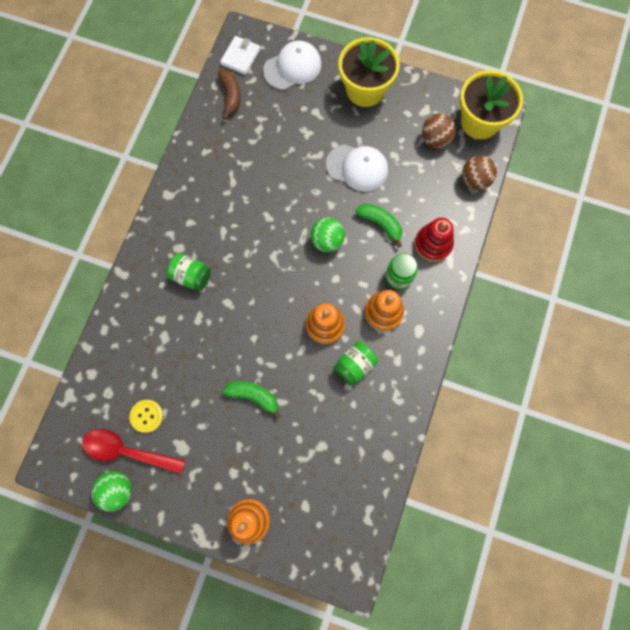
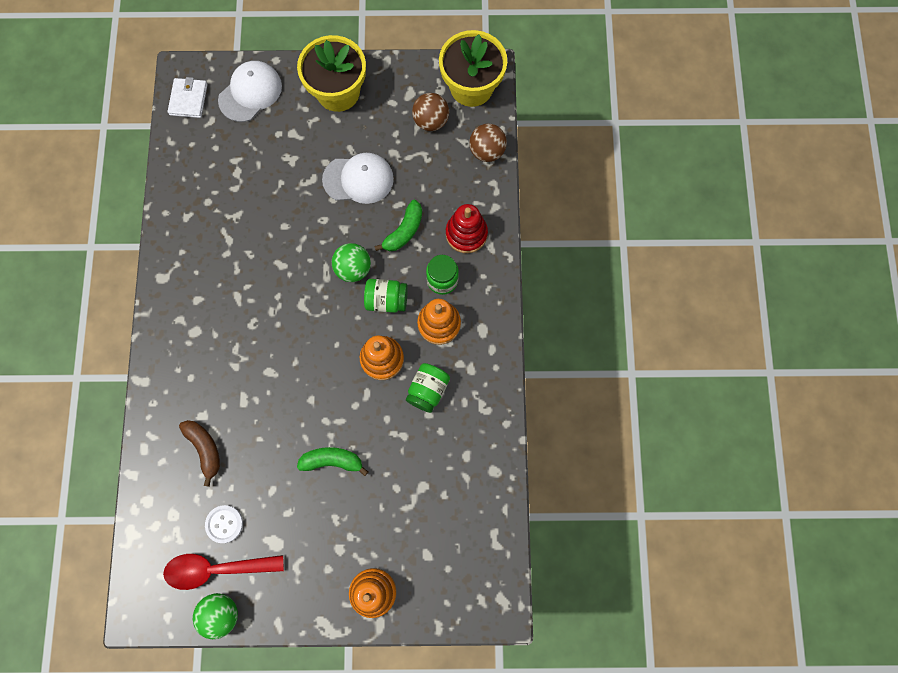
camera: 20 degrees left, 0 degrees up
(146, 416) = (224, 524): yellow button -> white button
(191, 276) = (220, 357): green jar -> green jar (386, 300)
(230, 96) = (193, 146): brown banana -> brown banana (205, 449)
(380, 224) = (404, 231): green banana -> green banana turned 105 degrees clockwise

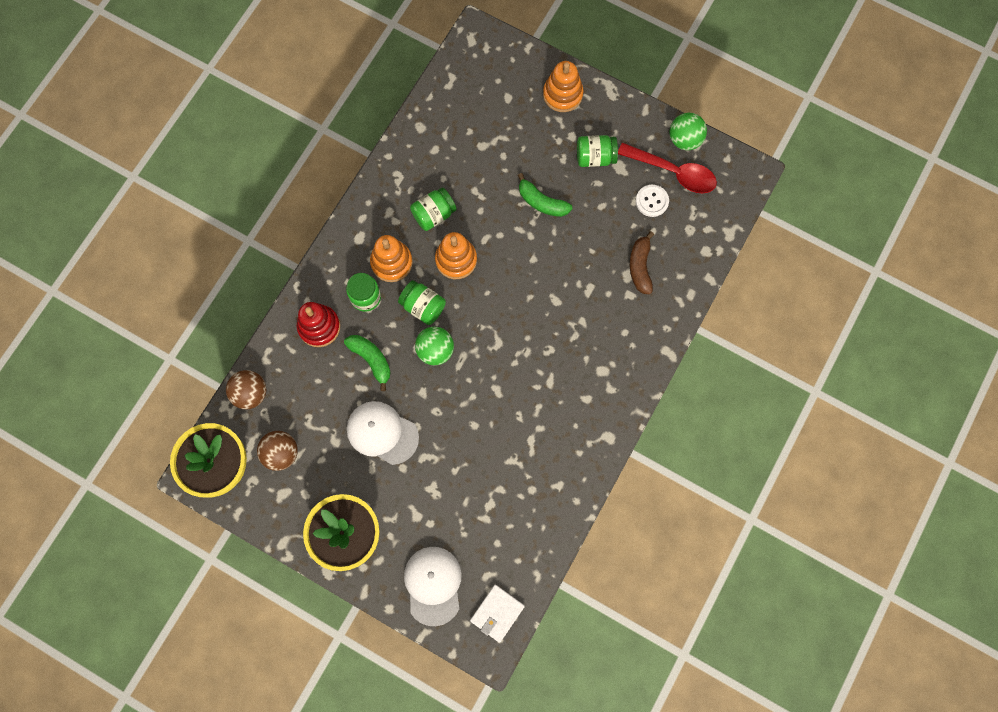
camera: 150 degrees left, 0 degrees up
(250, 93) = (433, 585): white cap -> white cap turned 105 degrees clockwise
(304, 539) = (595, 157): none -> green jar
(404, 231) = (371, 360): green banana -> green banana turned 75 degrees clockwise

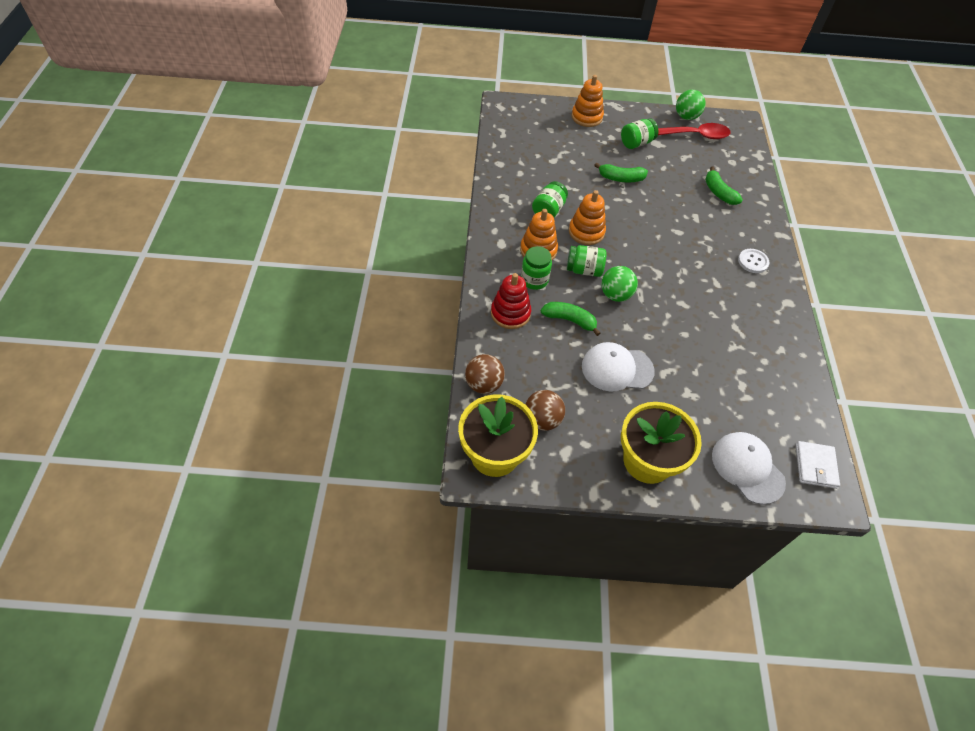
camera: 30 degrees left, 20 degrees down
(640, 267) = (718, 192): brown banana -> green banana
(652, 201) = (694, 155): white button -> white button (753, 262)

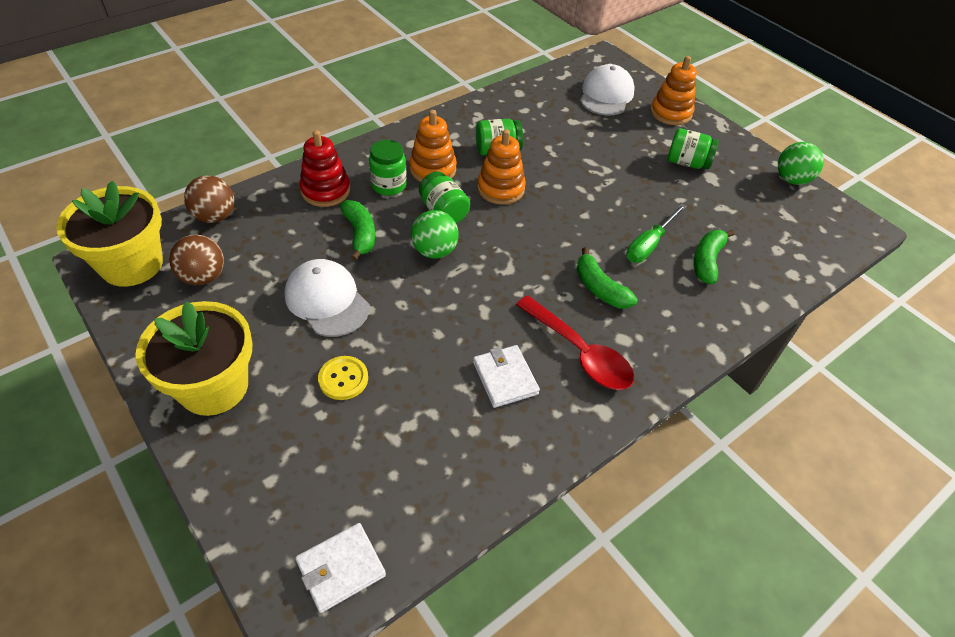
camera: 50 degrees right, 5 degrees down
(621, 178) = (615, 176): green banana -> green banana (600, 288)
(687, 395) = (343, 379): none -> yellow button
(688, 204) = (649, 244): none -> green screwdriver
(694, 135) = (771, 199): red spoon -> red spoon (580, 352)
(738, 326) = (505, 378): none -> white wallet
(747, 468) = (277, 490): white cap -> white cap (606, 95)
(753, 262) = (631, 344): white button -> none

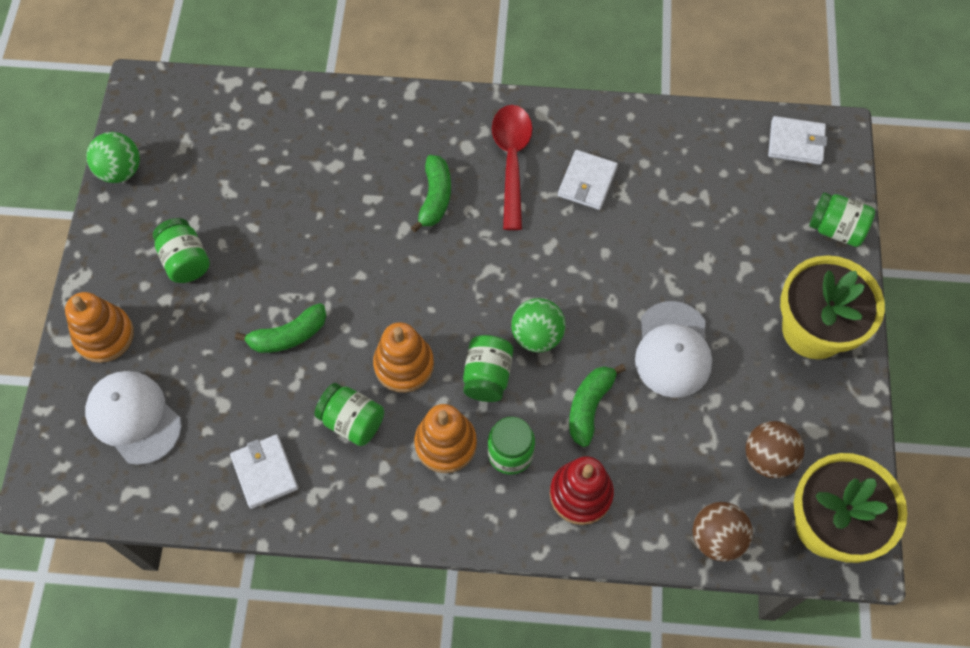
camera: 135 degrees left, 15 degrees up
(240, 496) = (836, 229): none -> green jar
(343, 379) = (709, 266): yellow button -> none
(515, 110) = (265, 472): none -> white wallet
(606, 95) = (134, 418): white cap -> white cap turned 75 degrees clockwise
(649, 244) = (343, 205): green screwdriver -> none
(707, 261) = (316, 156): green banana -> green banana (288, 335)

